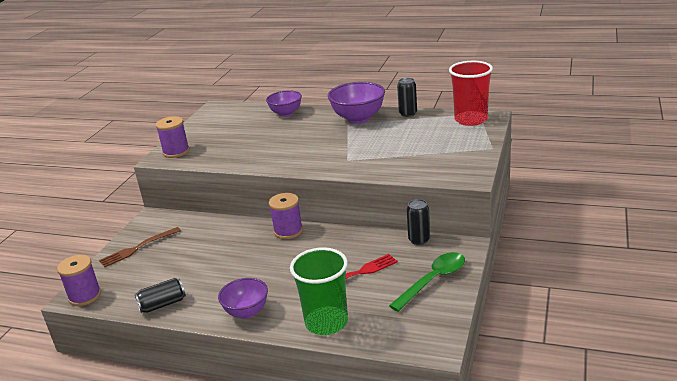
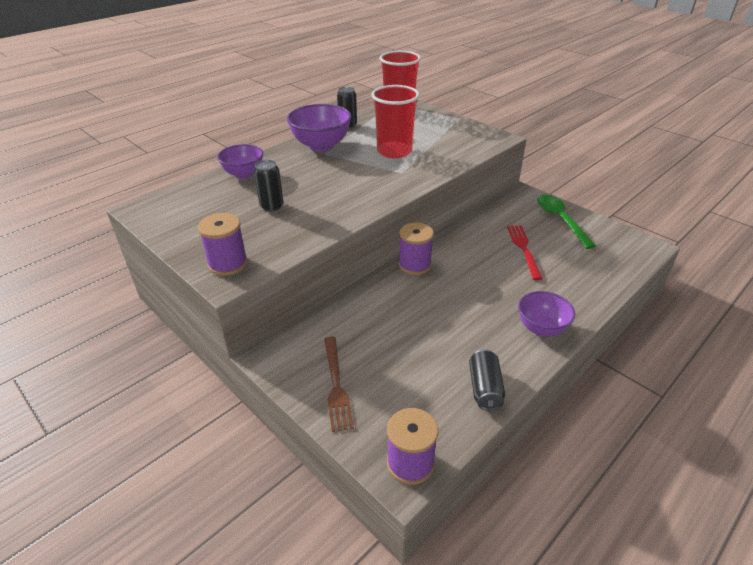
camera: 65 degrees left, 10 degrees up
(326, 322) = (587, 286): green cup -> none
(382, 145) = (394, 151): none -> red cup
(419, 240) = (496, 207): black can -> black can (272, 206)

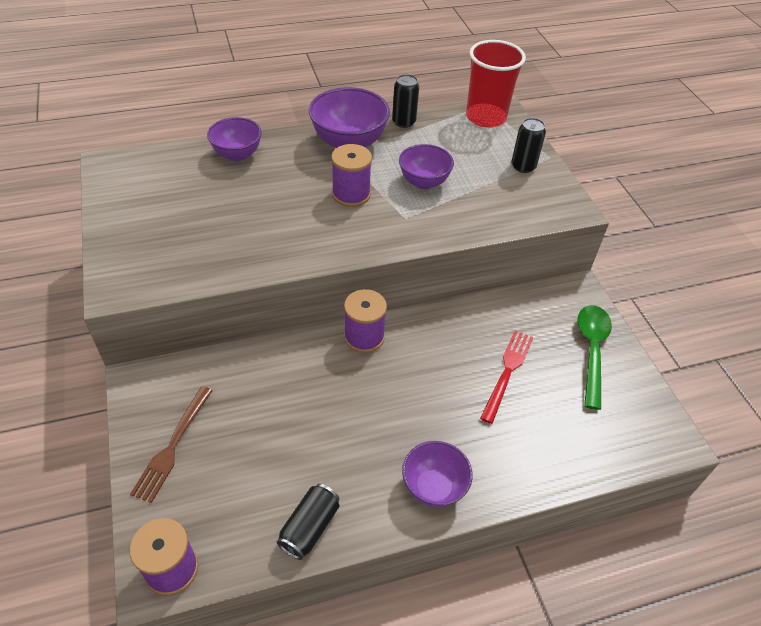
camera: 25 degrees right, 10 degrees up
(228, 264) = (132, 269): purple spool -> purple spool (351, 194)
(272, 206) = (230, 211): black can -> black can (523, 166)
(394, 151) = (424, 182): red cup -> purple bowl

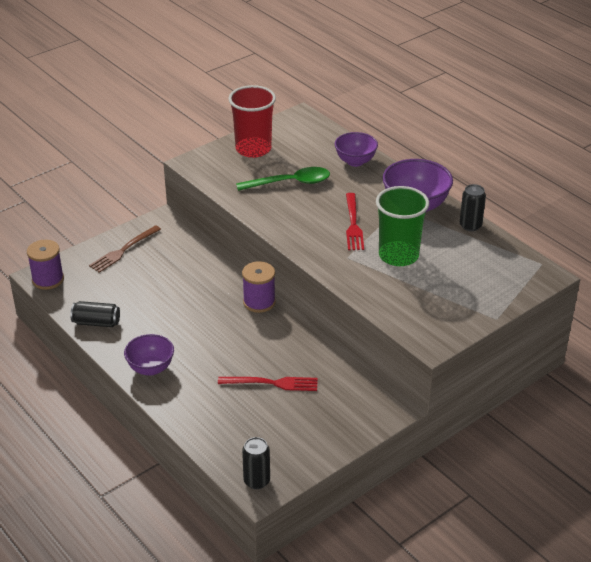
camera: 70 degrees right, 10 degrees down
(172, 447) = (123, 251): brown fork -> brown fork turned 45 degrees counterclockwise
(351, 194) = (353, 225): purple spool -> red fork
(424, 182) = (398, 255): purple bowl -> green cup
(486, 117) = (522, 268): red cup -> red cup (253, 149)
(523, 166) = (467, 304): black can -> black can (256, 481)
(591, 350) = (326, 428): green spoon -> green spoon (290, 183)

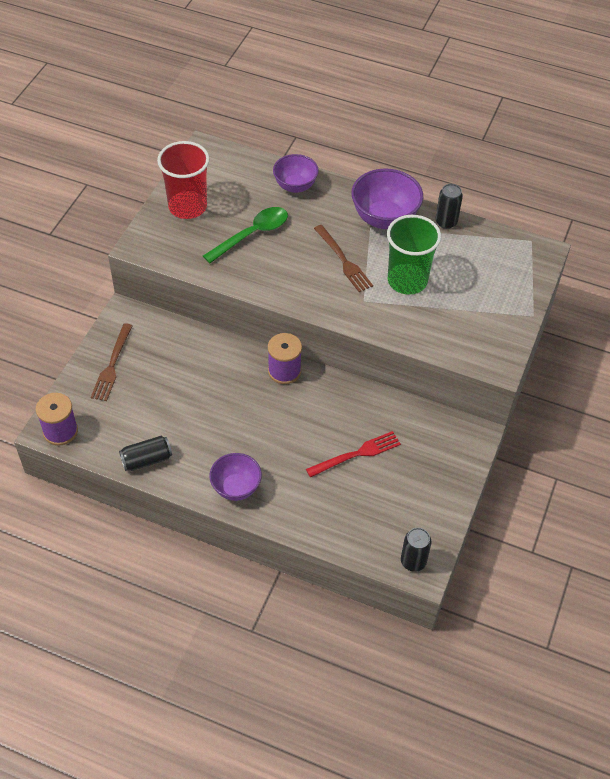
camera: 30 degrees left, 15 degrees up
(353, 225) = (344, 261): red fork -> brown fork

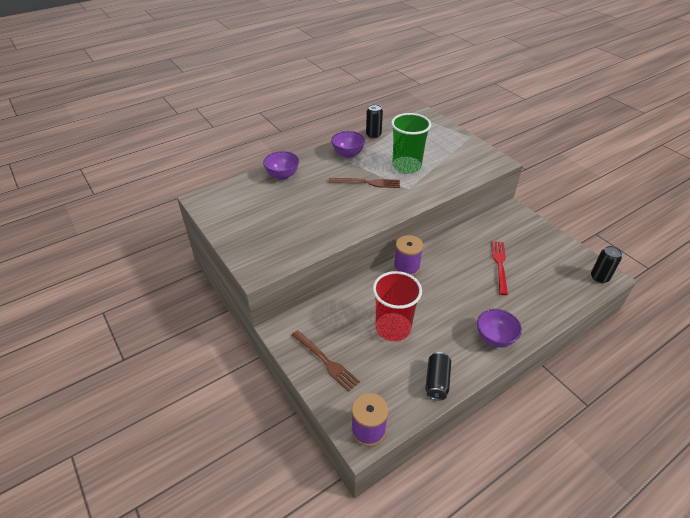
camera: 55 degrees left, 10 degrees down
(187, 206) = (245, 230): red cup -> red cup (393, 328)
(252, 234) = (305, 211): green spoon -> none
(384, 218) = (348, 154): purple bowl -> purple bowl, size x0.65

